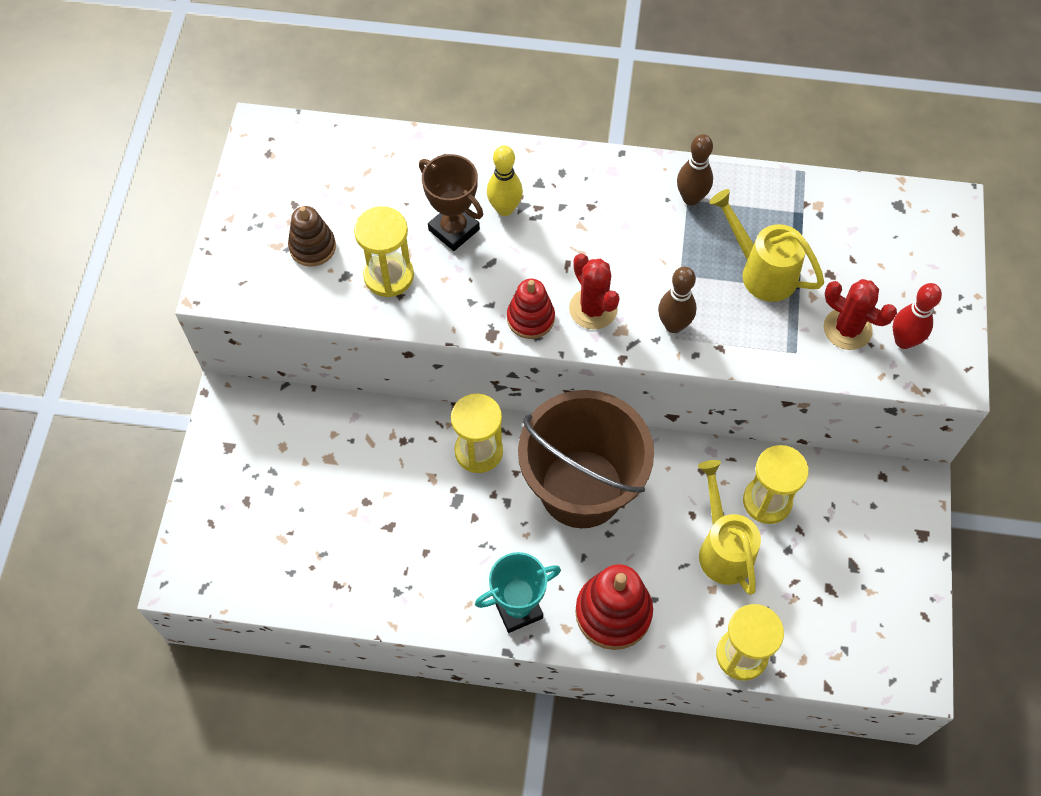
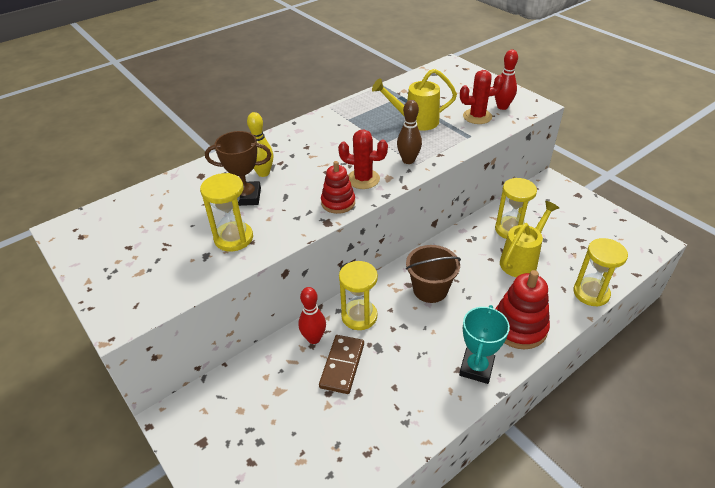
camera: 45 degrees left, 20 degrees down
(312, 247) = (166, 257): brown stacking toy -> none
(406, 487) = (342, 365): none -> brown domino
(412, 435) = (314, 338): none -> red bowling pin
(581, 488) = (430, 289): brown bucket -> brown bucket, size x0.57
(691, 198) = (348, 118): brown bowling pin -> none
(723, 548) = (521, 260): yellow watering can -> yellow watering can turned 105 degrees clockwise

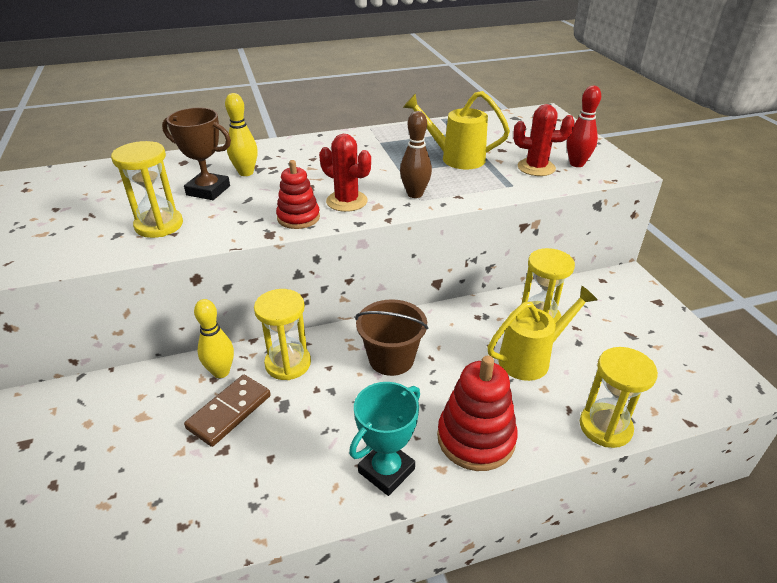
camera: 20 degrees right, 5 degrees down
(314, 338) = (221, 372): red bowling pin -> yellow bowling pin

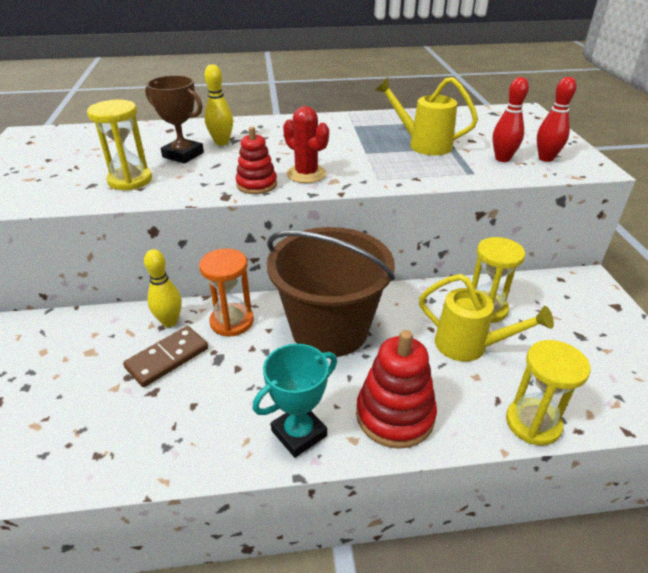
camera: 10 degrees right, 0 degrees up
(288, 363) = (232, 321): yellow hourglass -> orange hourglass
(391, 359) = (329, 329): brown bucket -> brown bucket, size x1.74
(415, 194) = (373, 173): brown bowling pin -> none
(530, 359) = (469, 346): yellow watering can -> yellow watering can turned 45 degrees clockwise
(536, 168) = (502, 159): red cactus -> red bowling pin

